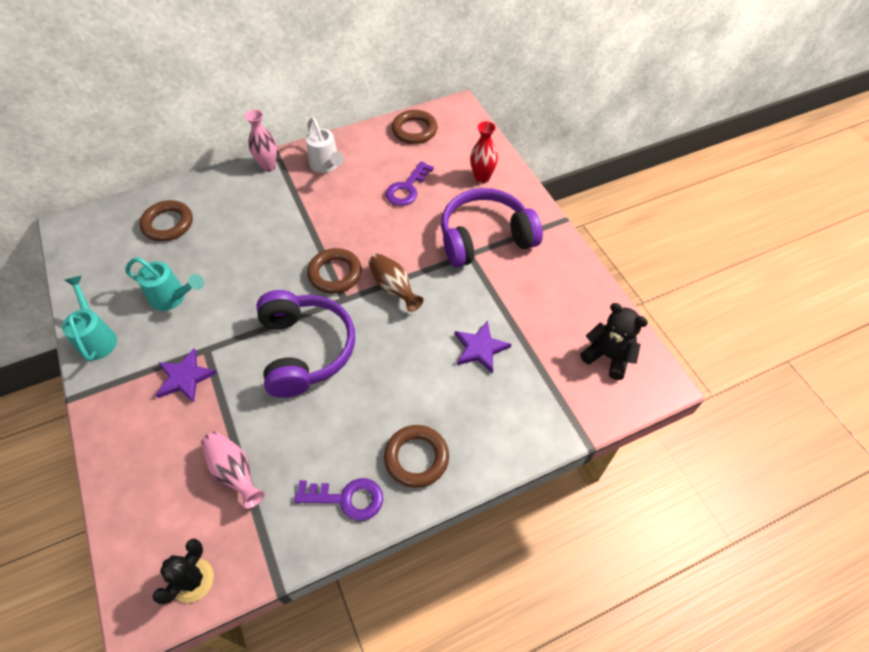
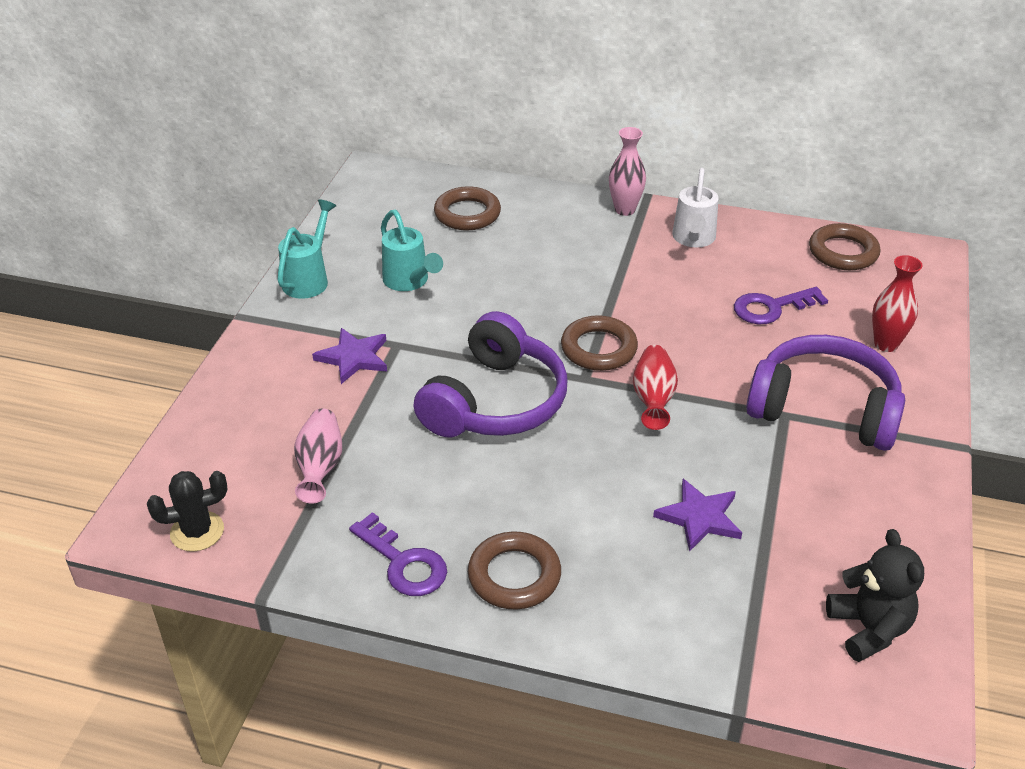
camera: 40 degrees right, 15 degrees down
(394, 288) = (653, 399): brown vase -> red vase

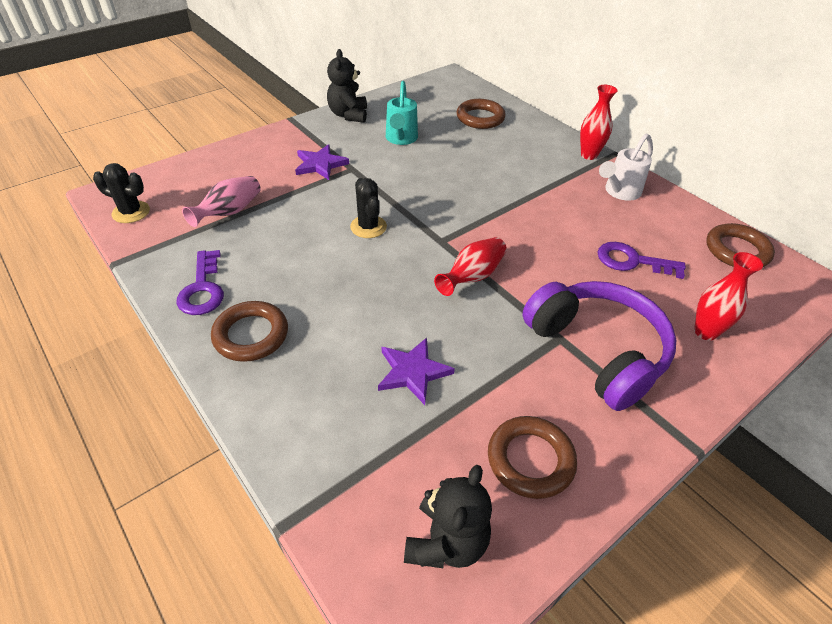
camera: 35 degrees right, 5 degrees up
(309, 279) = (348, 115): turquoise watering can -> black teddy bear
(495, 402) = (368, 227): purple headphones -> black cactus
(598, 348) = (472, 228): brown ring -> brown ring (530, 460)
(625, 209) = (588, 155): pink vase -> red vase

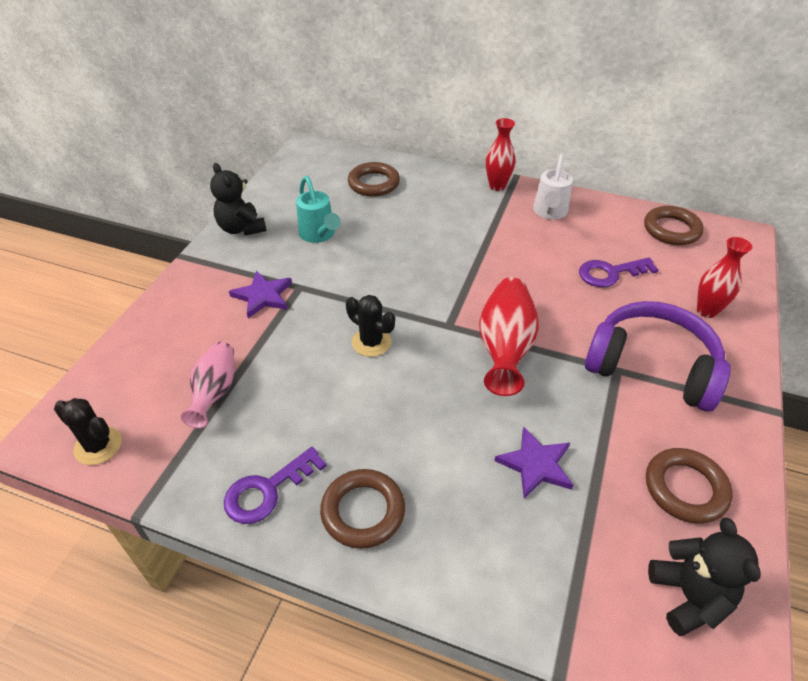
camera: 30 degrees left, 0 degrees up
(131, 212) = (98, 446): black cactus -> black cactus turned 45 degrees clockwise
(202, 289) = (267, 490): purple key -> purple key turned 90 degrees clockwise
(472, 277) = (504, 348): red vase -> red vase, size x1.53

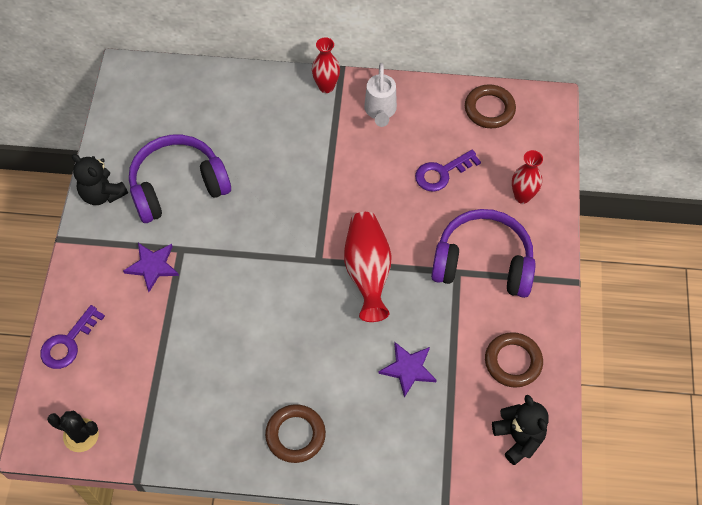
camera: 15 degrees left, 15 degrees up
(215, 392) = (150, 368): pink vase -> none
(267, 490) = (223, 437): purple key -> purple key (68, 343)
(319, 235) = (178, 186): turquoise watering can -> purple headphones
(371, 342) = (259, 292): black cactus -> none
(373, 183) = (208, 108): brown ring -> none

